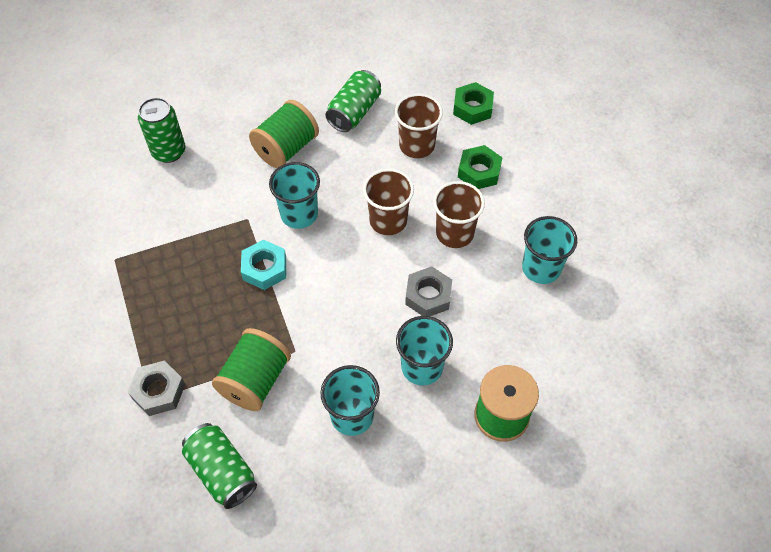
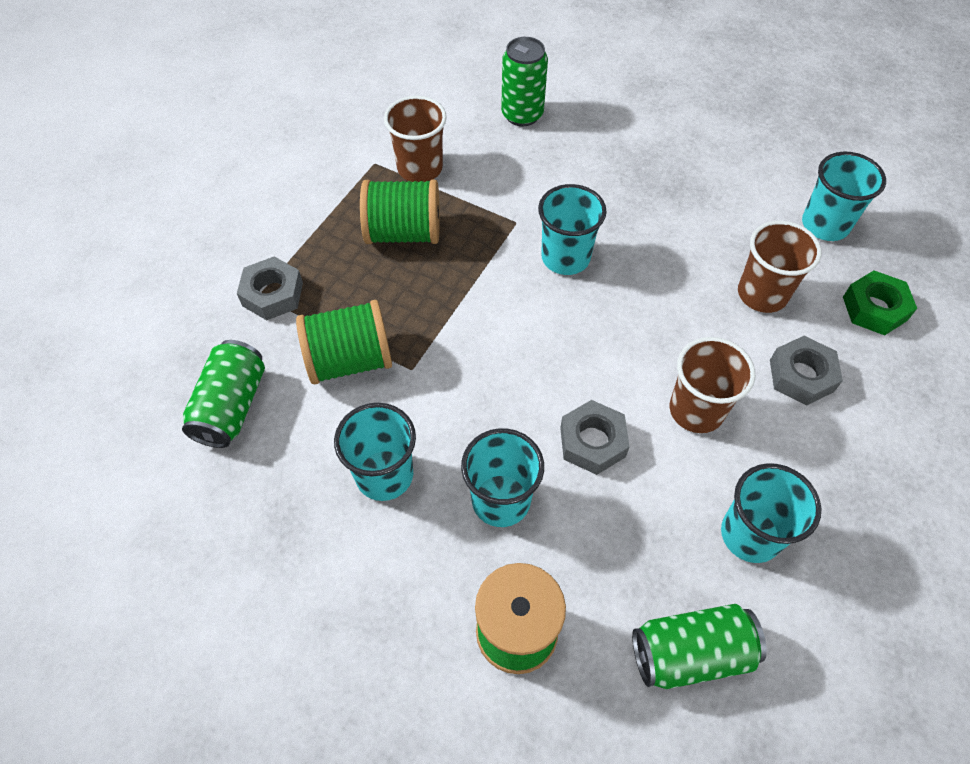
camera: 50 degrees right, 0 degrees up
(264, 268) = (477, 276): turquoise nut -> none
(286, 148) = (626, 192): green spool -> green spool (404, 233)
(354, 112) = (735, 212): green can -> green can (690, 653)
(388, 221) = (642, 337): brown cup -> brown cup (420, 168)
(404, 82) = (825, 225): none -> turquoise cup
(479, 171) = (801, 375): green nut -> grey nut

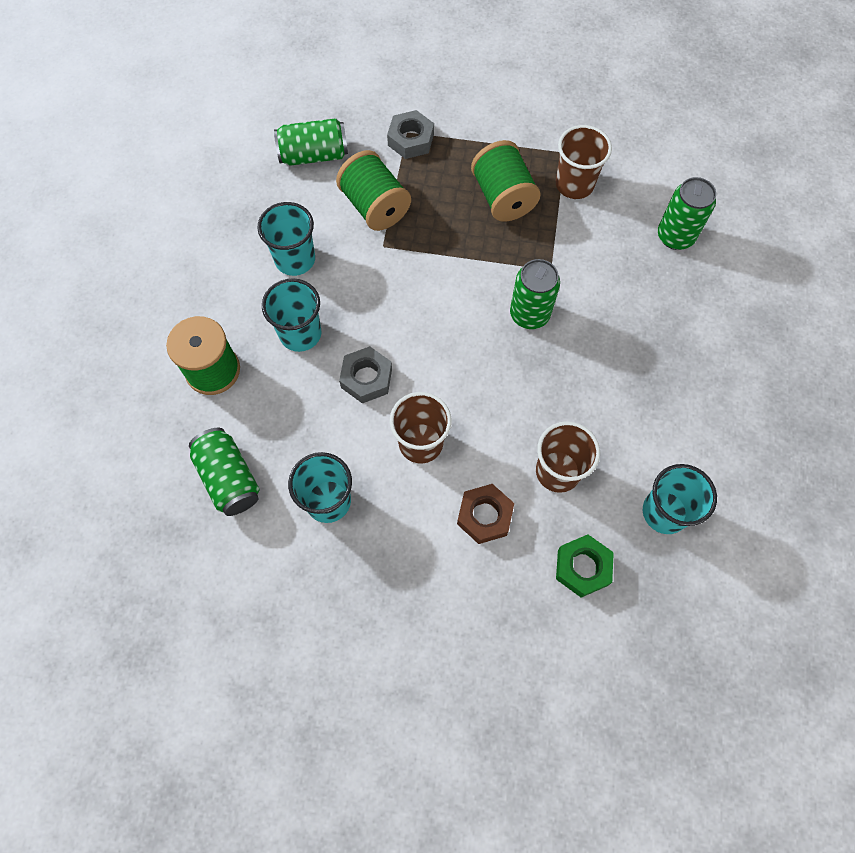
camera: 70 degrees right, 10 degrees up
(565, 257) = (529, 314): turquoise cup -> green can
(801, 375) = (484, 516): grey nut -> brown nut

